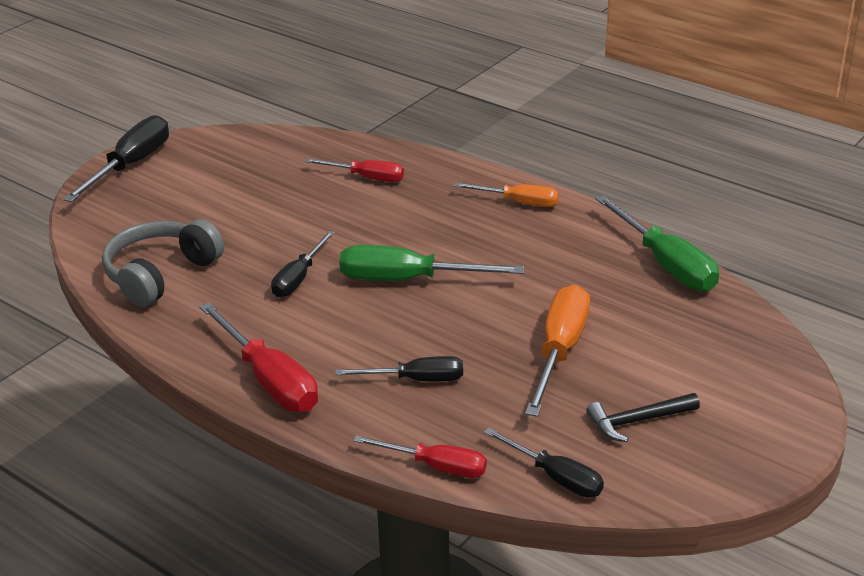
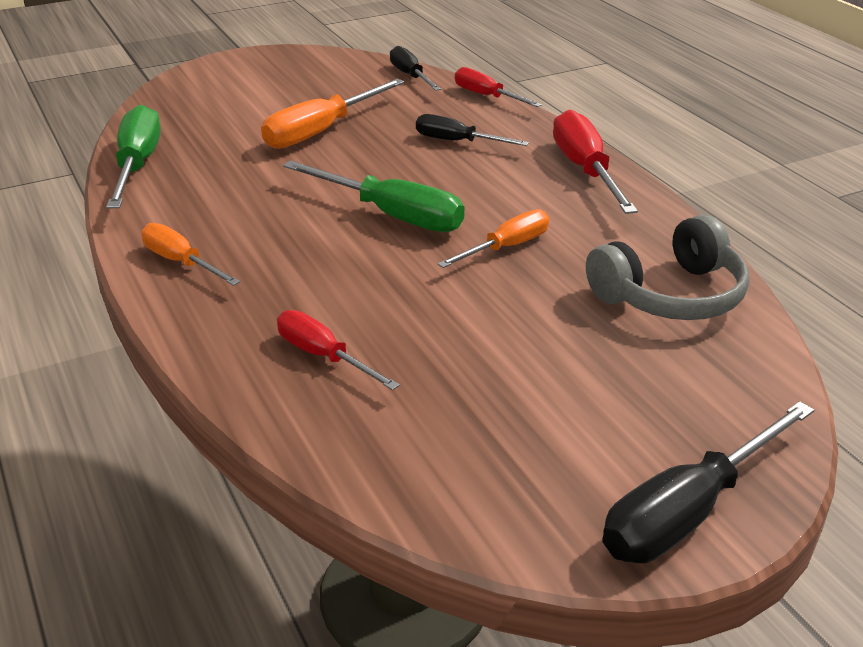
camera: 155 degrees left, 0 degrees up
(299, 278) = (506, 247): black screwdriver -> orange screwdriver
(637, 421) = (320, 86): black hammer -> none

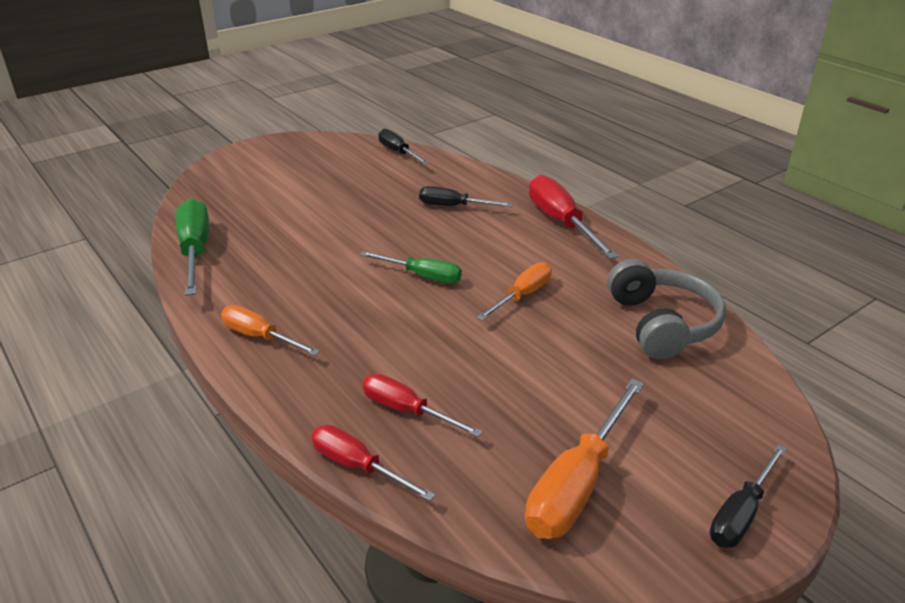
camera: 10 degrees left, 0 degrees up
(321, 131) = (341, 207): orange screwdriver -> orange screwdriver (577, 483)
(392, 215) = (422, 276): green screwdriver -> green screwdriver, size x0.63
(486, 96) = (464, 165): red screwdriver -> red screwdriver (358, 466)
(670, 295) = (662, 324): grey headphones -> grey headphones turned 60 degrees counterclockwise
(688, 512) = (741, 513): black screwdriver -> black screwdriver, size x0.63

